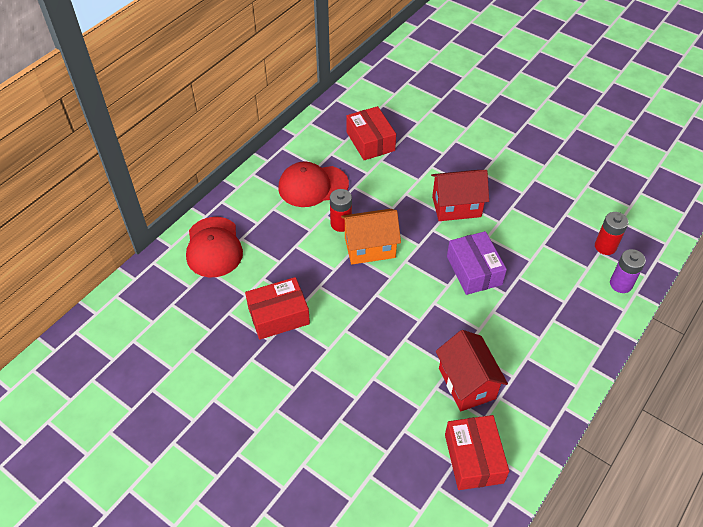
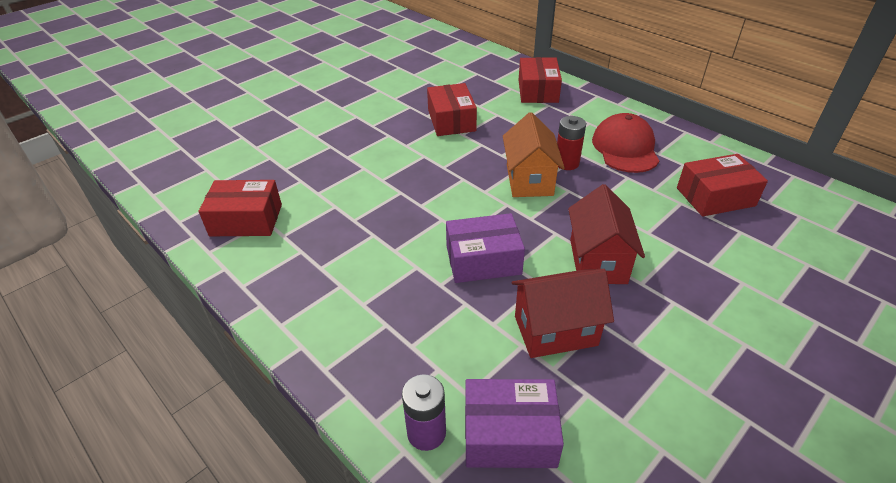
camera: 100 degrees right, 10 degrees down
(214, 247) = (538, 91): red cap -> red box
(466, 383) = (329, 228): red house -> red house (555, 330)
(605, 246) = (509, 434): red battery -> purple box

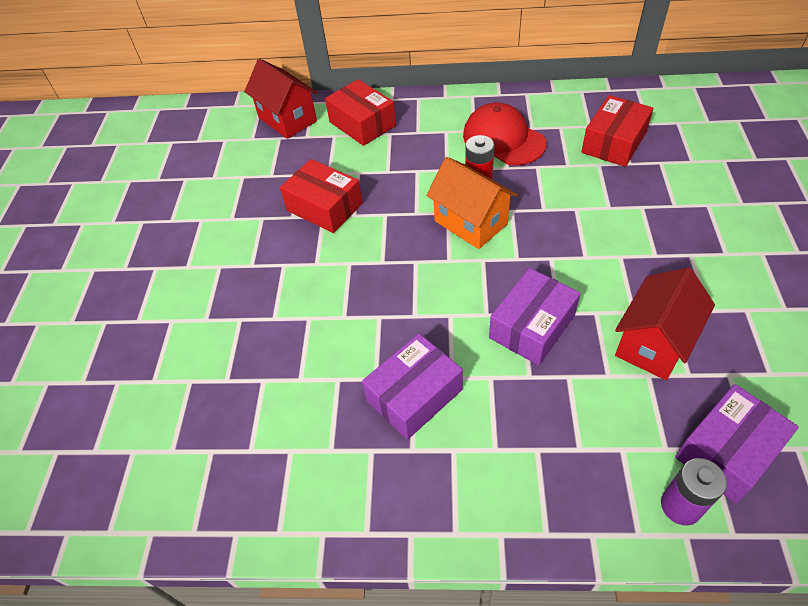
camera: 40 degrees left, 10 degrees up
(246, 220) = (268, 467): red box -> none
(361, 243) = (414, 395): none -> purple box
(598, 261) = (608, 260): red house -> red house (287, 119)

